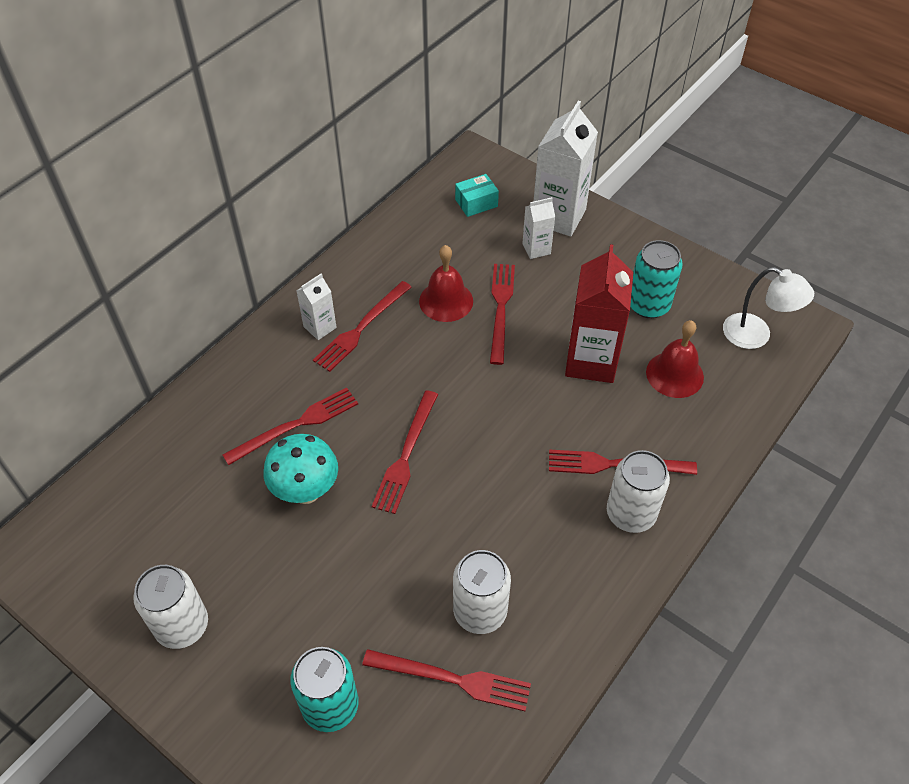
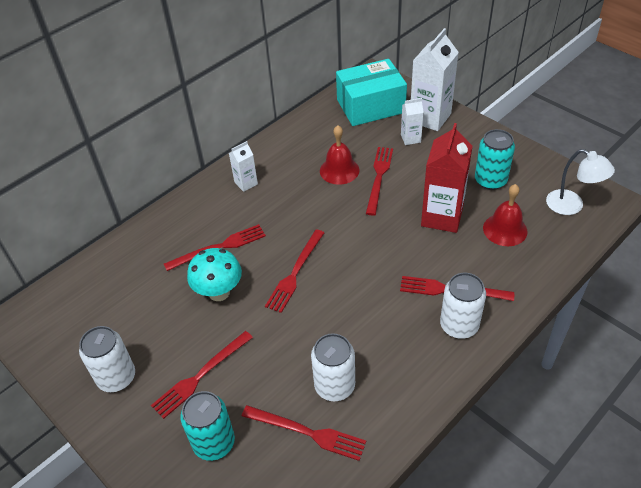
camera: 10 degrees right, 5 degrees down
(361, 328) = (275, 185): red fork -> red fork (201, 376)
(476, 203) = (370, 106): turquoise box -> turquoise box, size x2.25

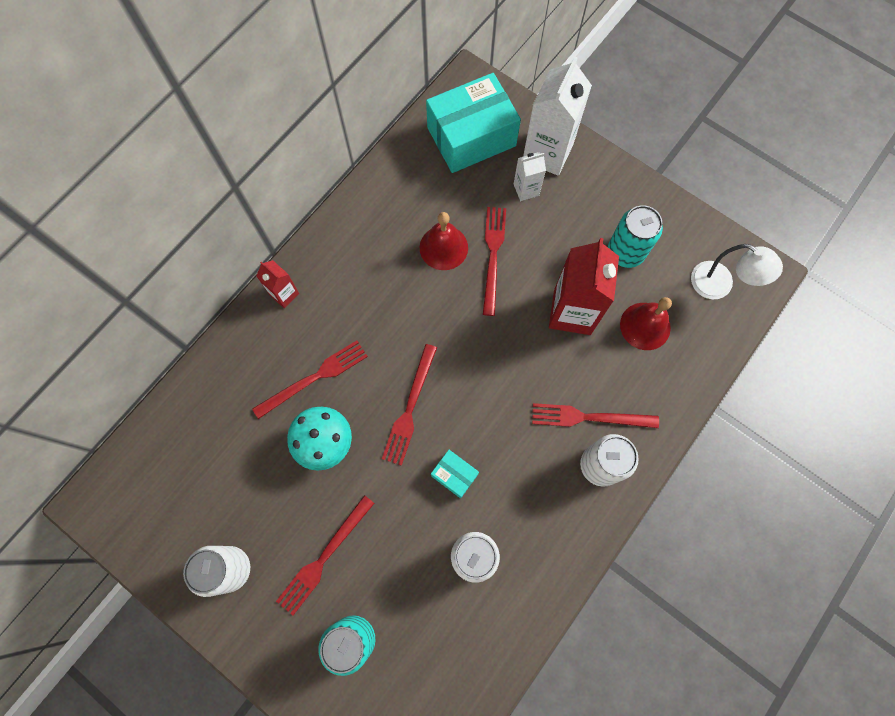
camera: 10 degrees left, 25 degrees up
(206, 192) = (284, 294): none -> red carton
(246, 183) = (331, 276): white carton -> none
(307, 432) = (450, 616): red fork -> none
(326, 323) = (454, 475): none -> turquoise box

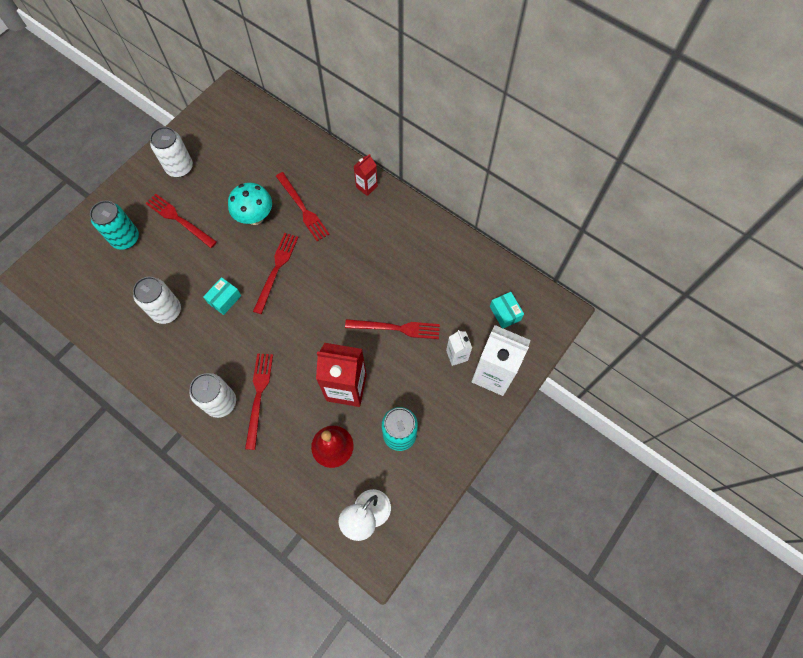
camera: 90 degrees right, 5 degrees down
(410, 408) = (276, 270): red fork -> red fork turned 90 degrees clockwise
(443, 247) = (403, 292): red bell -> none
(471, 137) = (505, 313): turquoise box -> turquoise box, size x0.45

